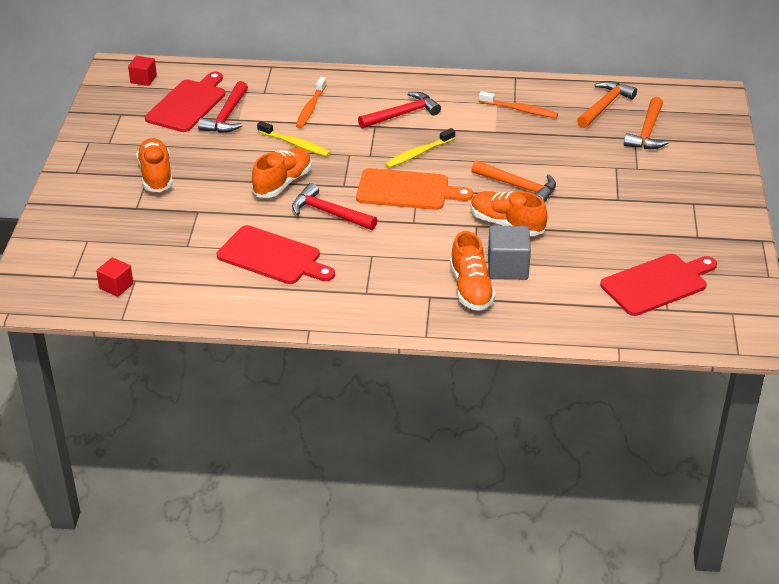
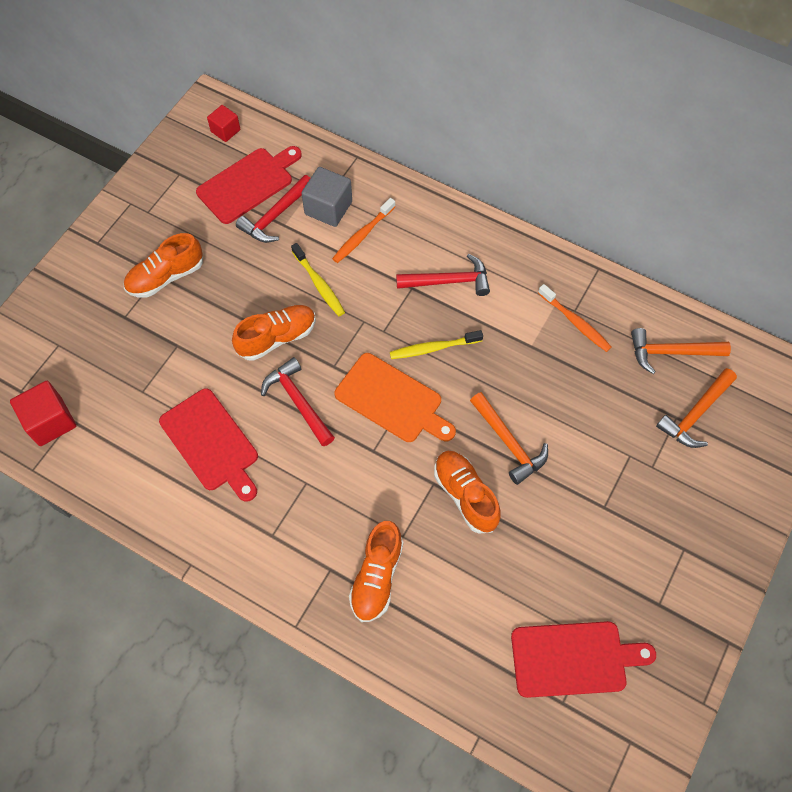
camera: 25 degrees right, 25 degrees up
(116, 286) = (50, 421): red cube -> red cube, size x1.60
(156, 175) = (166, 277): orange shoe -> orange shoe turned 135 degrees counterclockwise
(507, 268) = (430, 562): grey cube -> grey cube (328, 208)
(604, 106) = (671, 352): orange hammer -> orange hammer turned 150 degrees counterclockwise

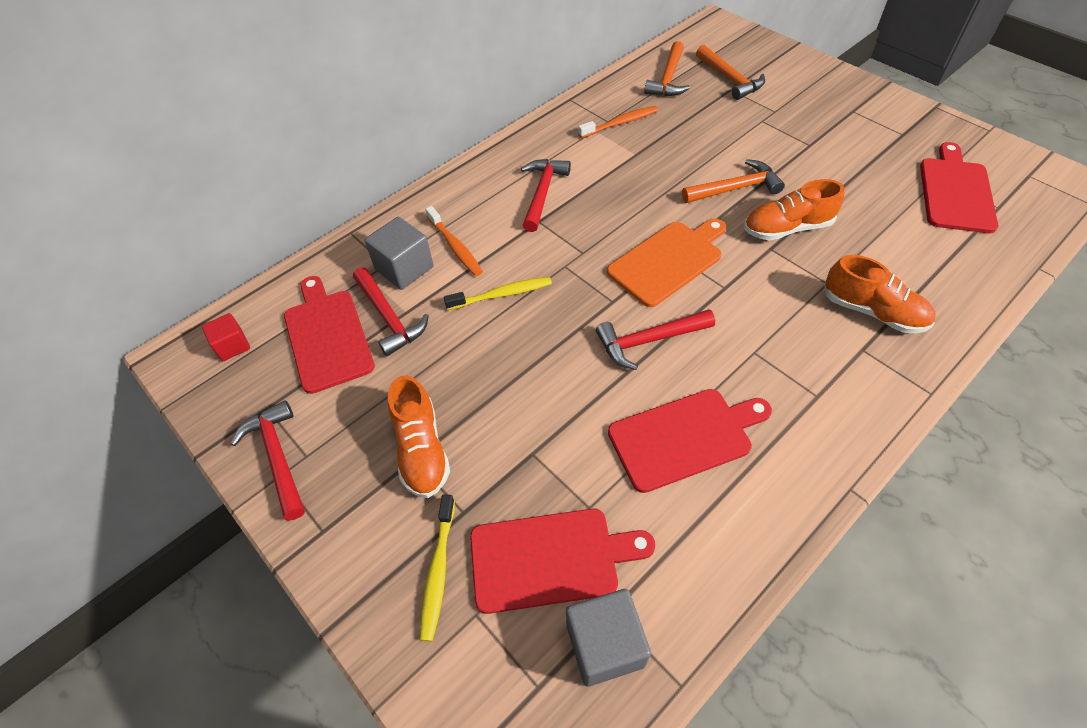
camera: 70 degrees left, 10 degrees down
(50, 421) = (605, 645): red cube -> grey cube
(101, 377) = (550, 559): none -> red cutting board
(143, 197) = (278, 457): none -> red hammer
(277, 338) = (558, 345): orange shoe -> none
(433, 348) = (616, 219): yellow toothbrush -> yellow toothbrush (438, 571)

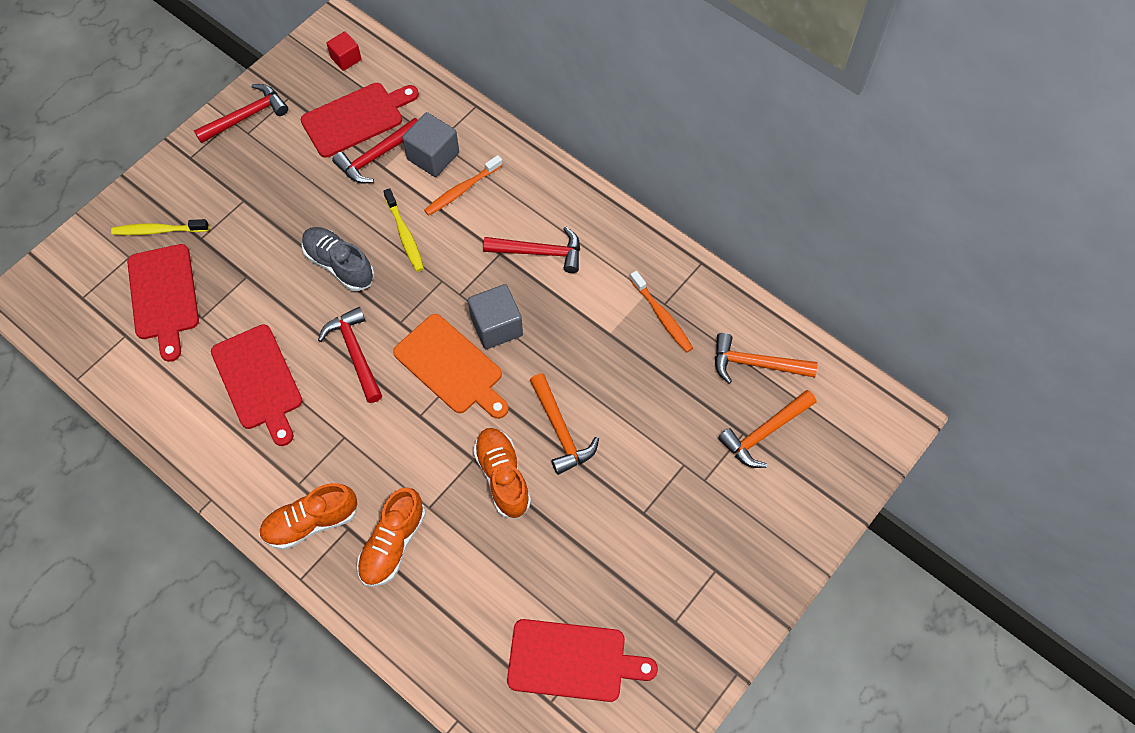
camera: 80 degrees right, 10 degrees up
(421, 450) = (251, 203): orange shoe -> orange shoe (311, 522)
(531, 355) = (339, 265): none -> grey shoe
(605, 645) = (104, 333): grey cube -> grey cube (496, 326)

